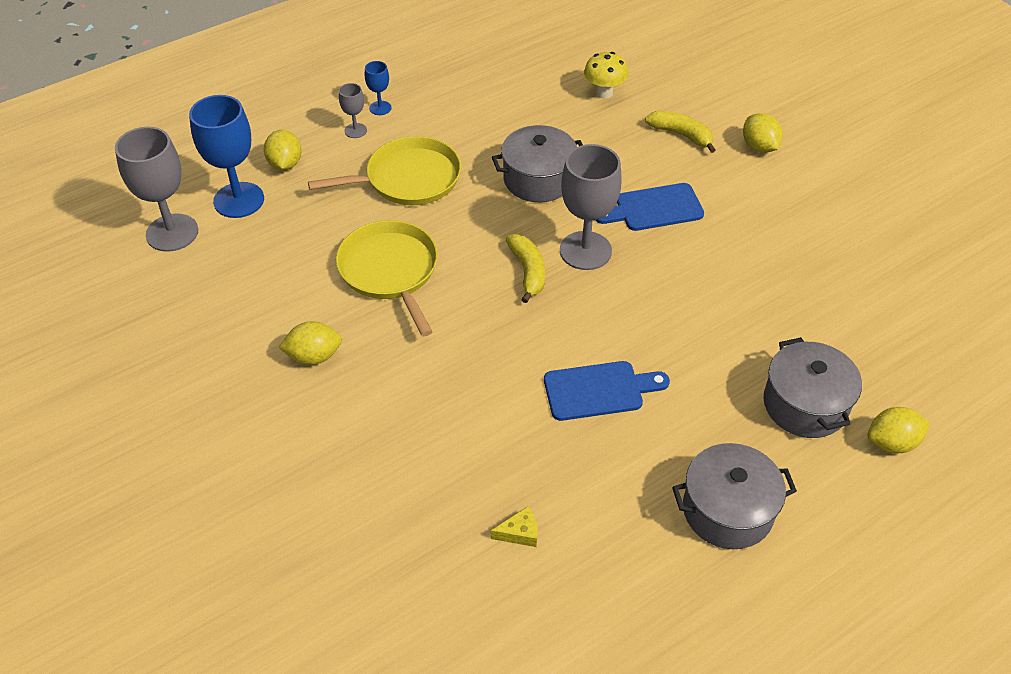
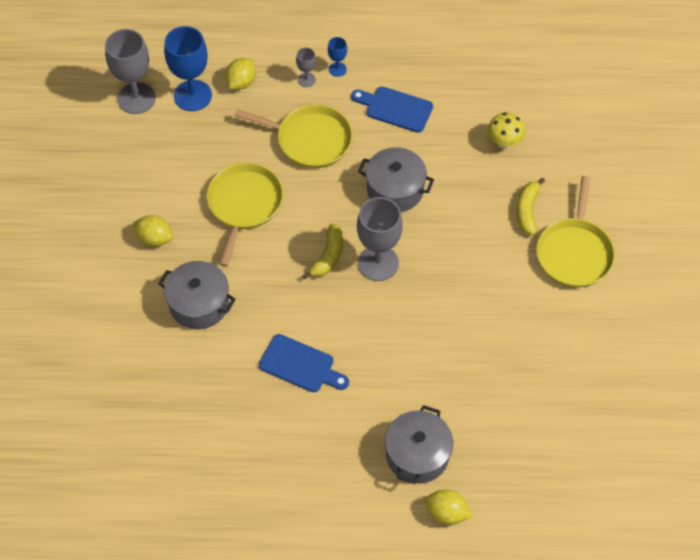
camera: 35 degrees right, 10 degrees up
(519, 533) = (181, 423): yellow cheese -> none
(654, 208) = (452, 258): blue cutting board -> blue cutting board (395, 108)
(681, 135) = (527, 210): yellow banana -> yellow banana turned 150 degrees counterclockwise
(727, 510) = (307, 487): grey pot -> grey pot (199, 304)
(759, 147) = (574, 252): yellow lemon -> yellow pan

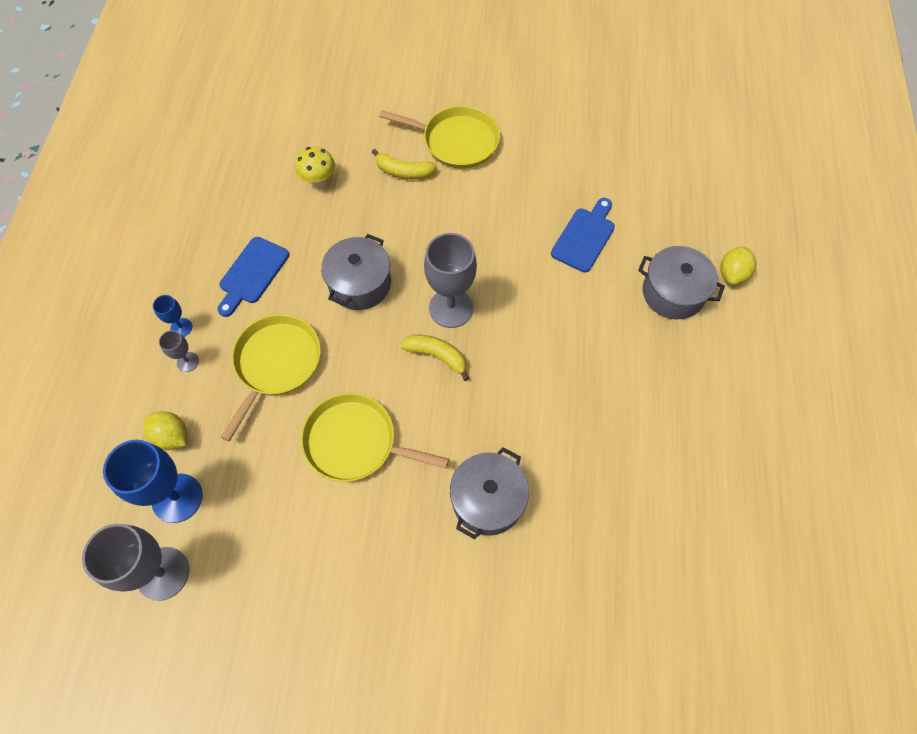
camera: 85 degrees left, 5 degrees up
(155, 238) = (389, 552): yellow lemon -> none
(300, 365) = (572, 393): blue cutting board -> blue cutting board (584, 237)

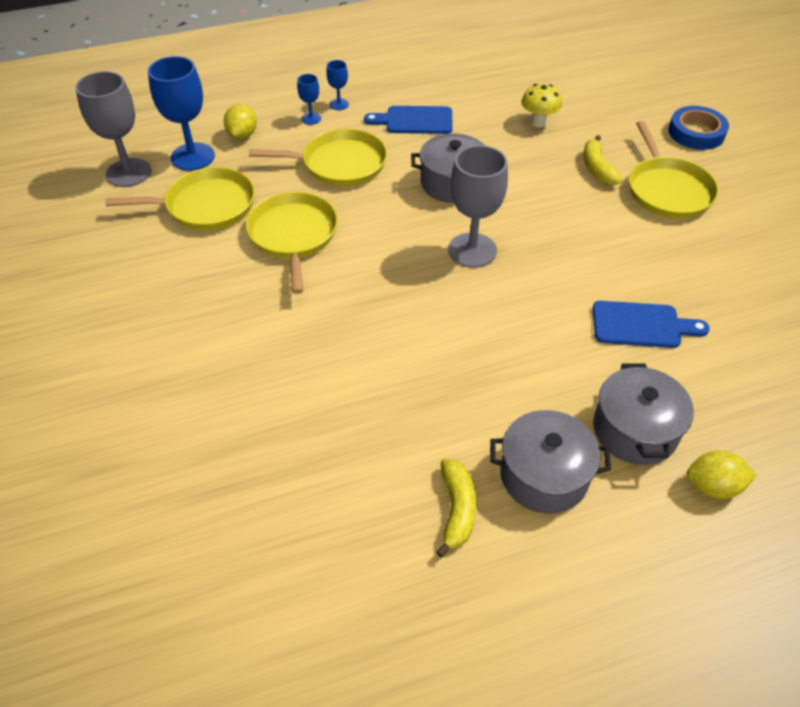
camera: 65 degrees right, 15 degrees down
(188, 362) = (311, 119): grey goblet -> blue goblet
(266, 508) = (205, 206): none -> yellow pan
(402, 84) = (696, 133): none -> blue tape
(437, 356) = (413, 258): yellow banana -> yellow banana (457, 510)
(488, 500) = (282, 345): grey pot -> grey pot (544, 475)

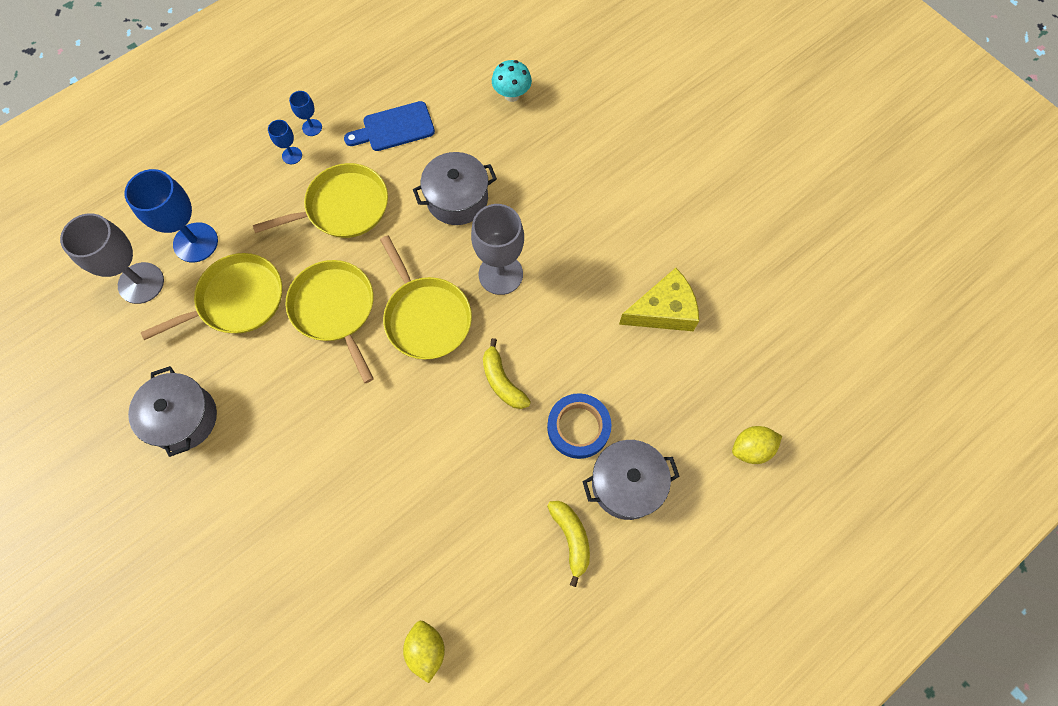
camera: 20 degrees left, 20 degrees up
(242, 135) = (232, 198): yellow lemon -> yellow lemon (426, 649)
(538, 122) = (512, 95): yellow mushroom -> turquoise mushroom
(597, 168) = (581, 139): yellow banana -> yellow banana (502, 381)
(635, 430) = (683, 417): grey pot -> grey pot (183, 418)
(641, 325) = (663, 310): blue cutting board -> yellow cheese
(667, 190) = (649, 148): yellow pan -> yellow pan (426, 317)
(696, 133) = (657, 66): blue tape -> blue tape (578, 427)

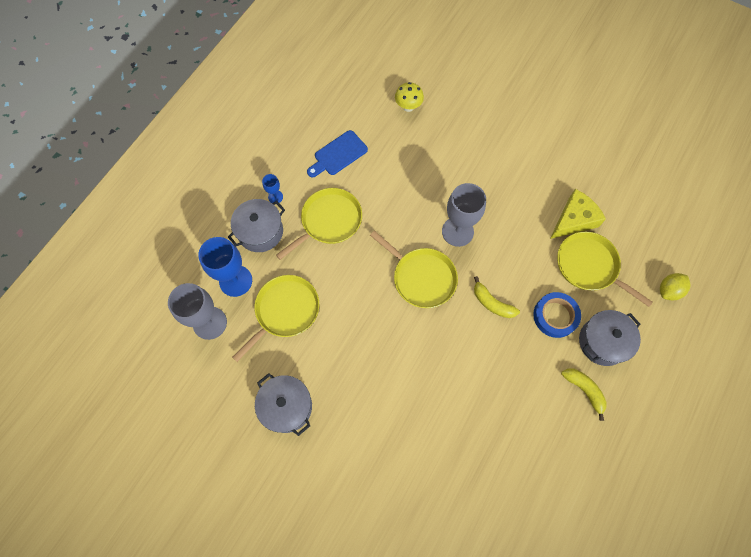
camera: 20 degrees left, 0 degrees up
(312, 127) = (280, 172): blue goblet -> none
(335, 309) = (357, 294): yellow pan -> yellow pan (589, 266)
(426, 649) = (525, 499): yellow lemon -> none
(457, 199) = (404, 190): grey pot -> grey pot (260, 232)
(512, 95) = (408, 107): turquoise mushroom -> yellow mushroom

